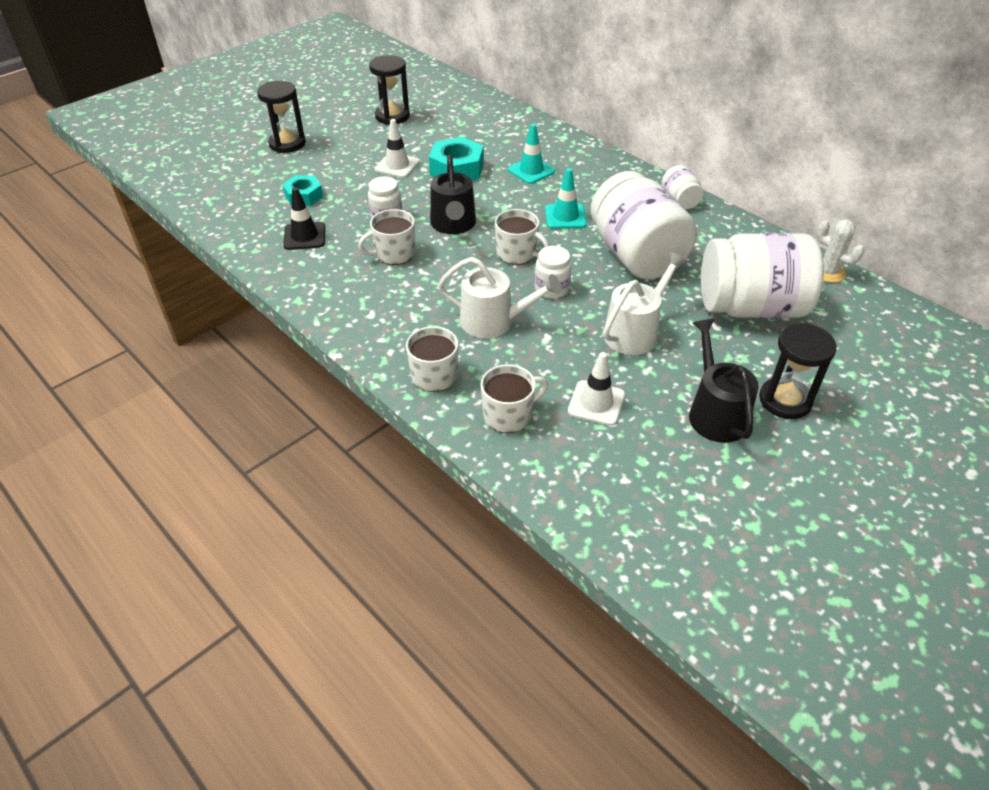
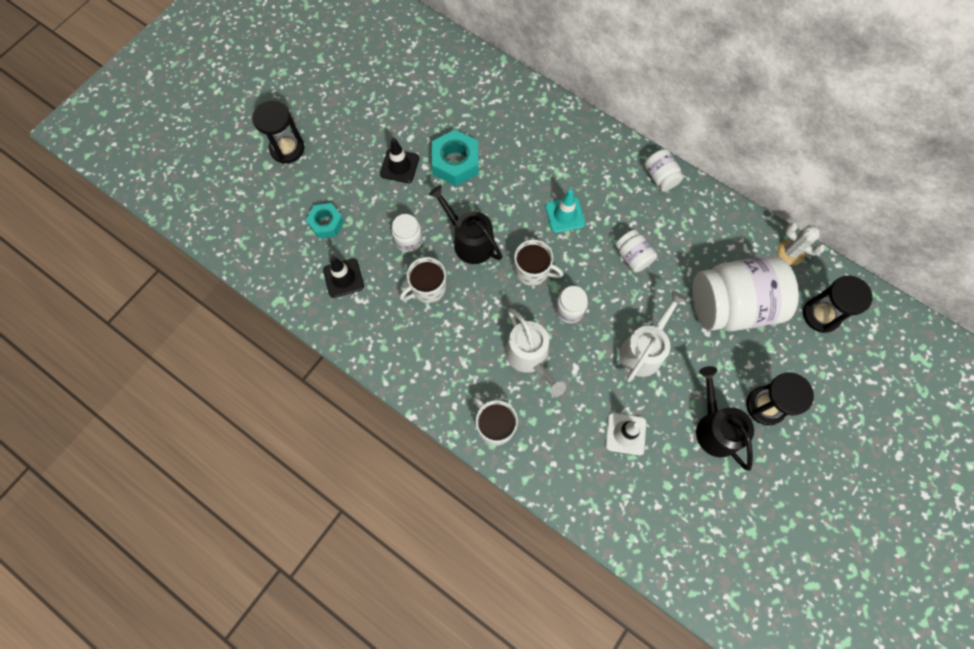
camera: 10 degrees left, 25 degrees up
(392, 116) = (376, 91): black hourglass -> black hourglass (821, 315)
(397, 166) = (399, 166): white traffic cone -> black traffic cone
(453, 224) = (470, 241): black watering can -> black watering can turned 150 degrees clockwise
(494, 321) = (529, 357): white watering can -> white watering can turned 60 degrees clockwise
(509, 415) = (562, 458): white mug -> none
(531, 171) = (523, 154): turquoise traffic cone -> none
(636, 256) = (633, 257): white jar -> white jar, size x0.45

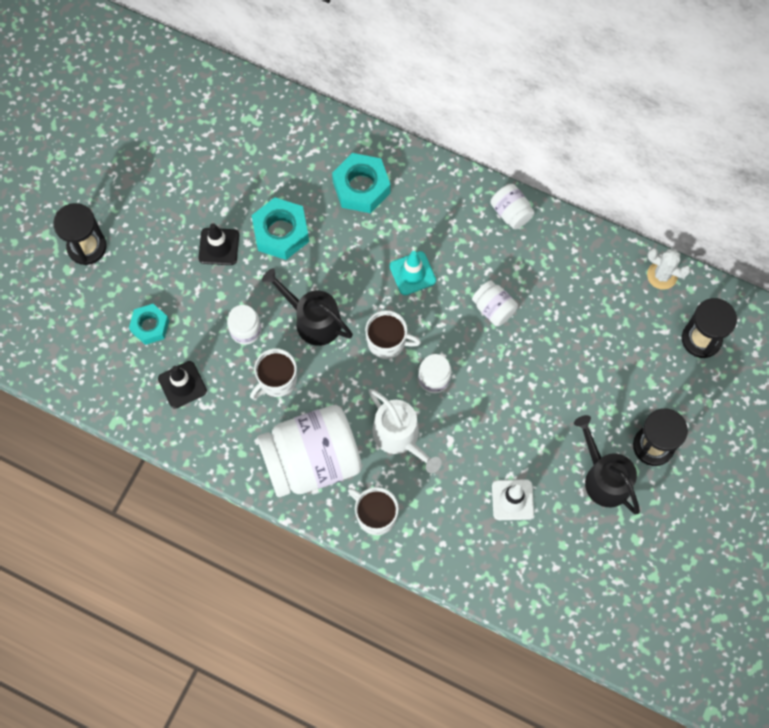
camera: 10 degrees left, 0 degrees up
(532, 136) = (361, 187): none -> turquoise nut
(644, 350) = (519, 409): white watering can -> none
(732, 306) = (606, 345): white jar -> white jar (312, 461)

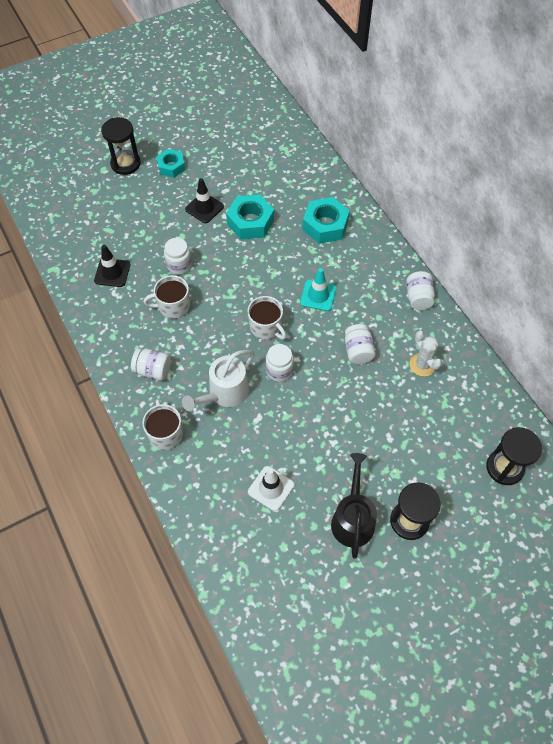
camera: 35 degrees right, 10 degrees down
(150, 326) = (123, 228): turquoise nut -> turquoise nut (171, 167)
(312, 461) = (153, 370): white jar -> white jar, size x0.45
(313, 320) = (227, 285): black watering can -> none
(400, 437) = (225, 393): white watering can -> white watering can turned 45 degrees clockwise
(662, 275) = (504, 404): white cactus -> white cactus (422, 364)

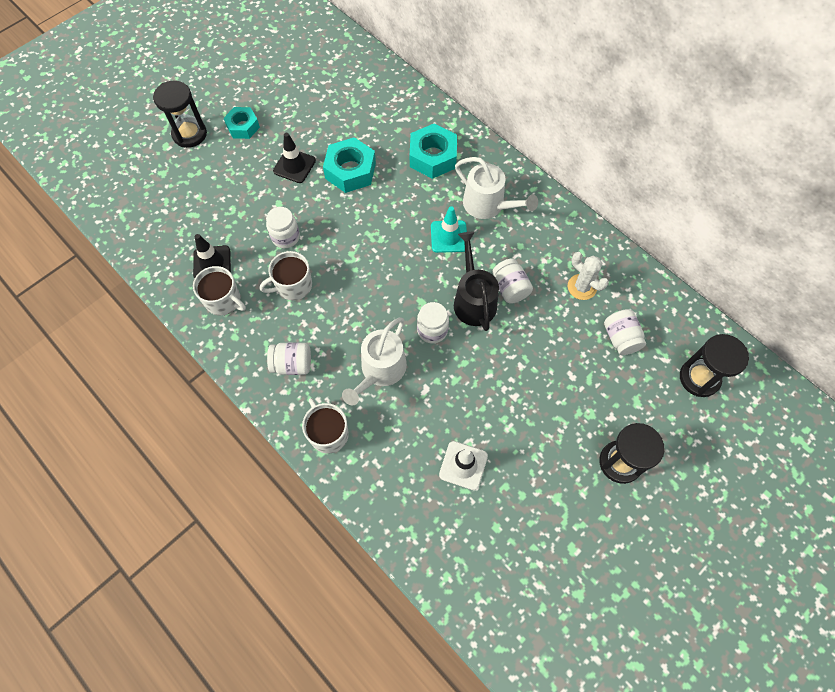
camera: 15 degrees left, 5 degrees up
(266, 327) = (403, 285): white mug -> white mug (224, 300)
(353, 519) = (561, 476): black watering can -> black watering can (473, 300)
(360, 276) = (488, 205): none -> white watering can
(418, 297) = (555, 214): white jar -> white jar (620, 338)

